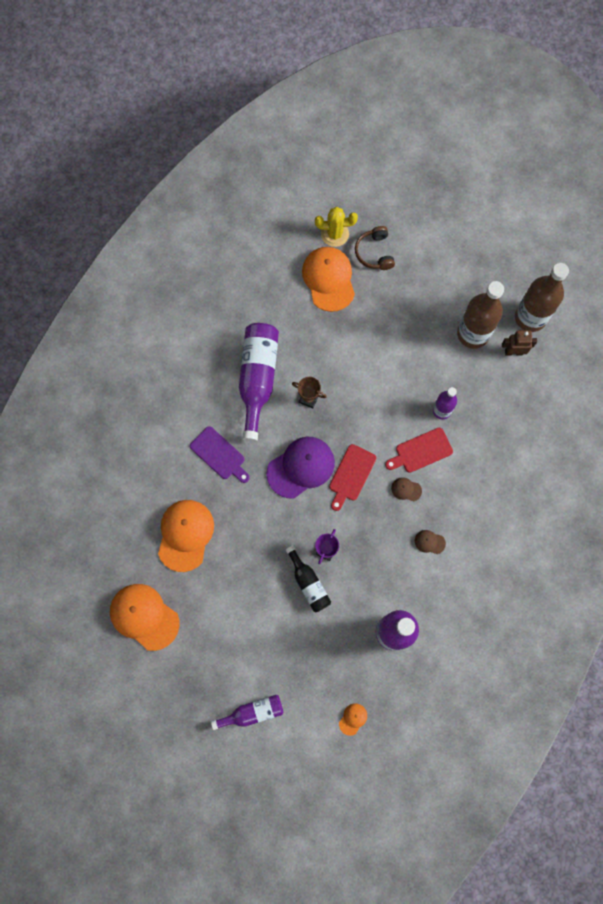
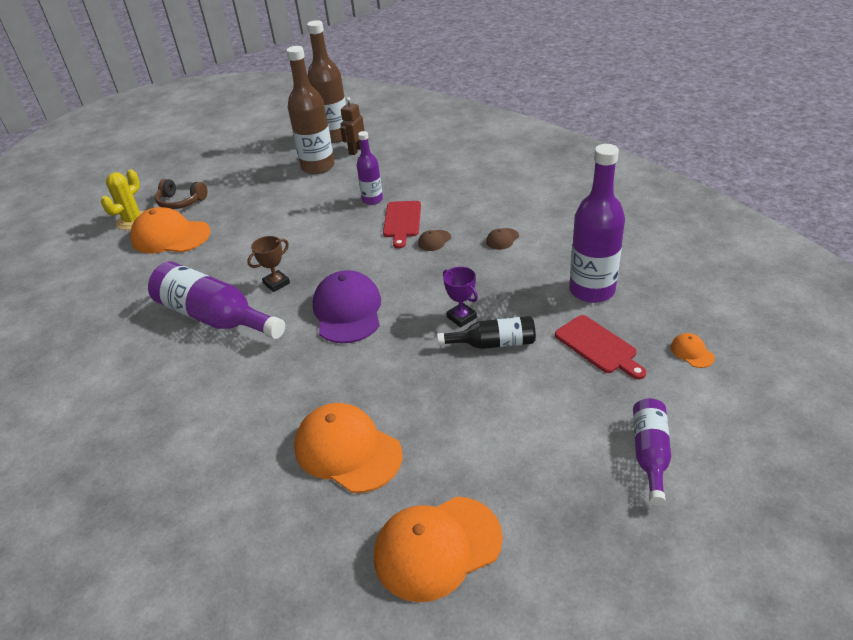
camera: 60 degrees left, 35 degrees down
(219, 455) = (271, 379): purple cutting board -> none
(351, 475) = (388, 274): red cutting board -> red cutting board (598, 346)

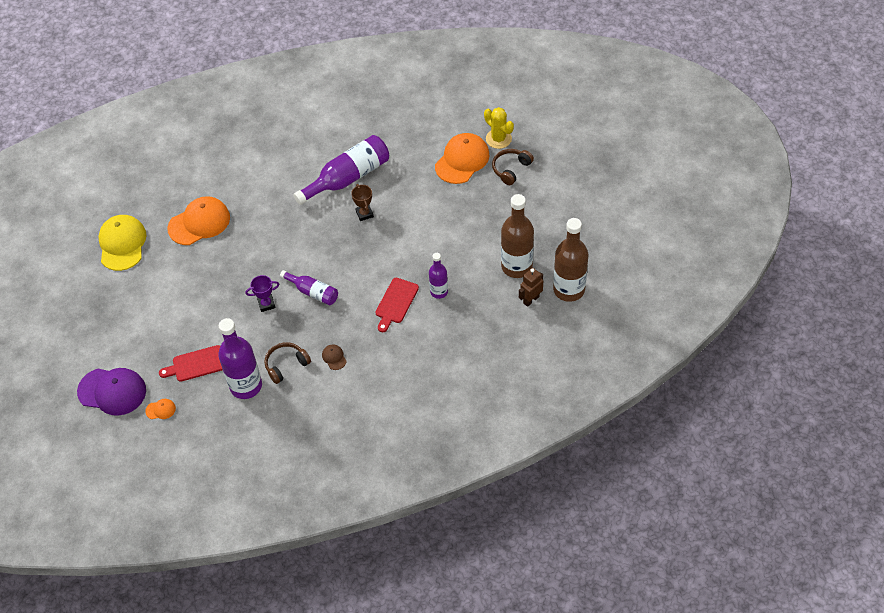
camera: 110 degrees right, 15 degrees up
(347, 311) = (311, 246): purple cap -> purple cap (112, 391)
(356, 150) = (531, 299): brown robot -> brown robot turned 90 degrees counterclockwise
(402, 221) = (396, 303): red cutting board -> red cutting board turned 90 degrees counterclockwise
(434, 240) = (358, 315): brown cap -> none
(437, 547) = (122, 244): orange cap -> yellow cap
(493, 343) = (233, 312): black bottle -> none
(538, 269) = (286, 365): none -> brown headphones
(650, 454) = (112, 350): purple bottle -> purple bottle (313, 292)

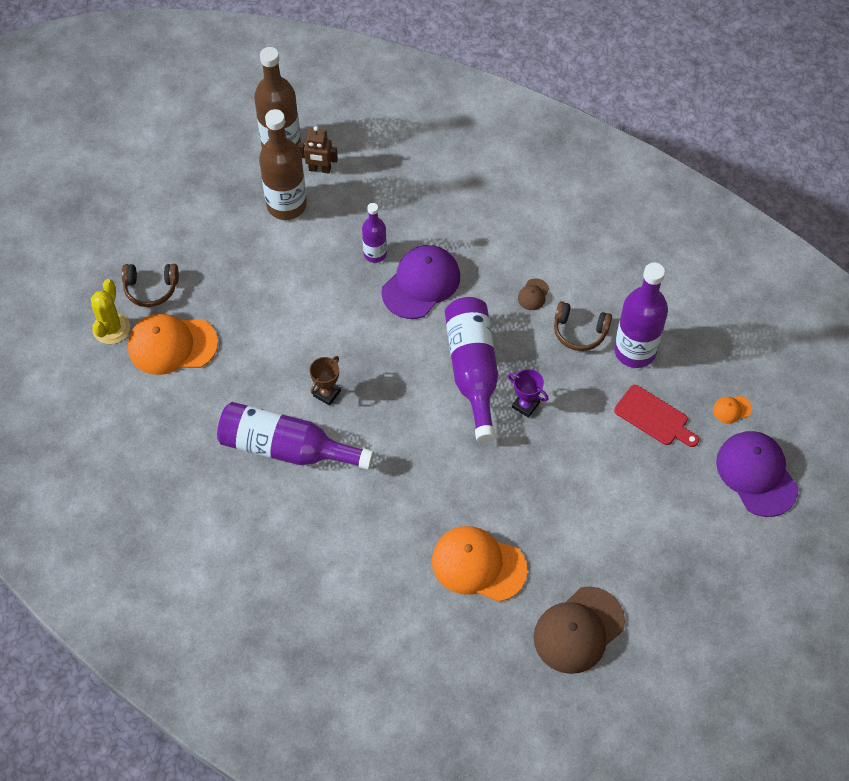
camera: 130 degrees left, 5 degrees up
(122, 244) = (578, 630): yellow cap -> brown cap
(160, 410) = (732, 409): orange cap -> orange cap turned 60 degrees counterclockwise
(313, 292) = (473, 370): purple bottle -> purple bottle, size x1.76
(396, 303) = (421, 284): red cutting board -> purple cap

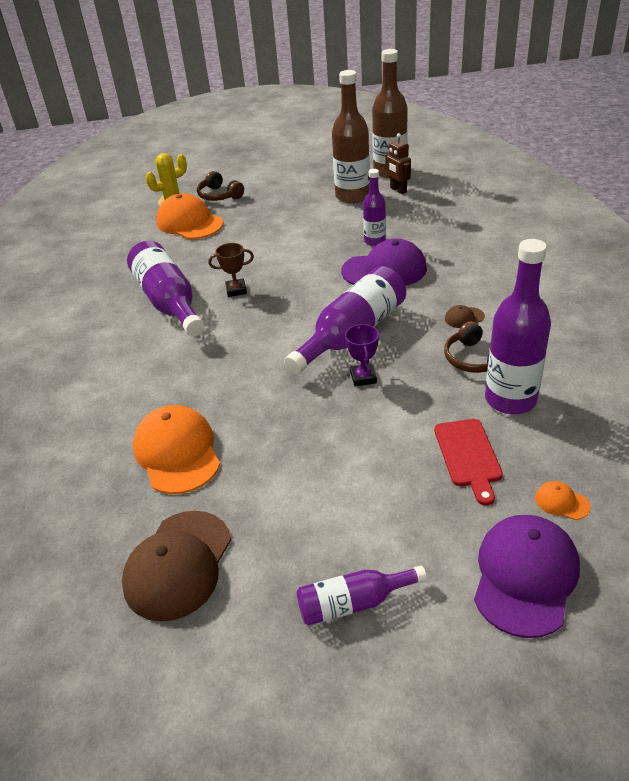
camera: 50 degrees right, 20 degrees down
(578, 630) = (178, 564): brown cap -> brown cap turned 75 degrees counterclockwise
(693, 565) = (353, 603): none -> purple bottle

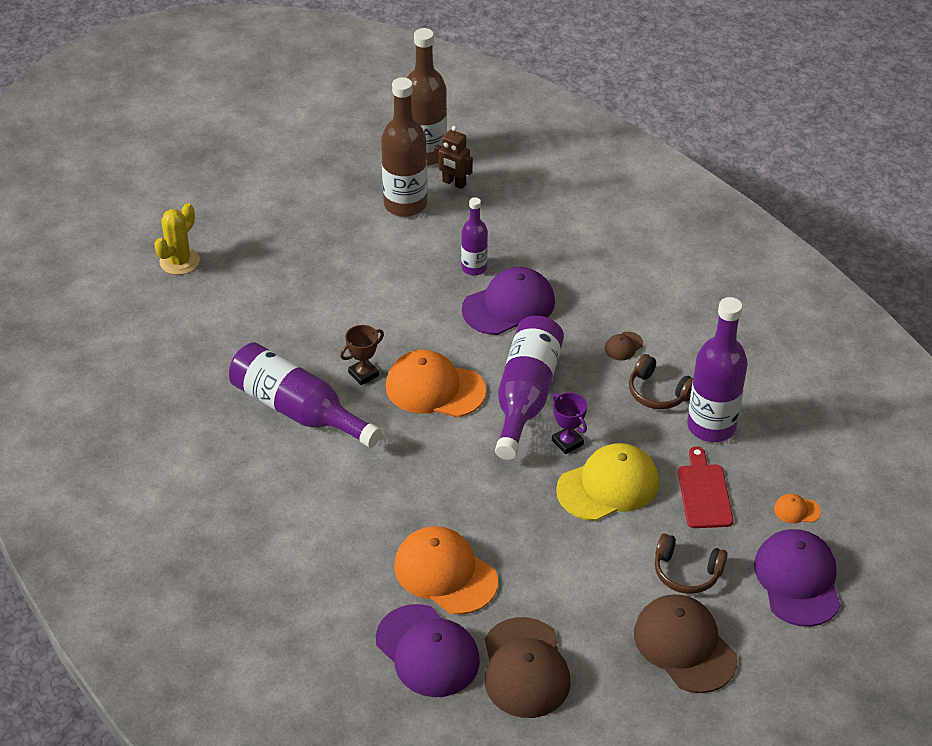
camera: 30 degrees left, 5 degrees up
(107, 515) = (427, 651): none -> purple cap
(189, 223) = (230, 291): orange cap -> orange cap (434, 388)
(219, 195) = (235, 239): brown headphones -> brown headphones (686, 572)
(353, 603) = (684, 646): purple bottle -> brown cap
(376, 423) = (608, 486): none -> yellow cap
(468, 456) = (704, 493): red cutting board -> red cutting board turned 150 degrees counterclockwise

